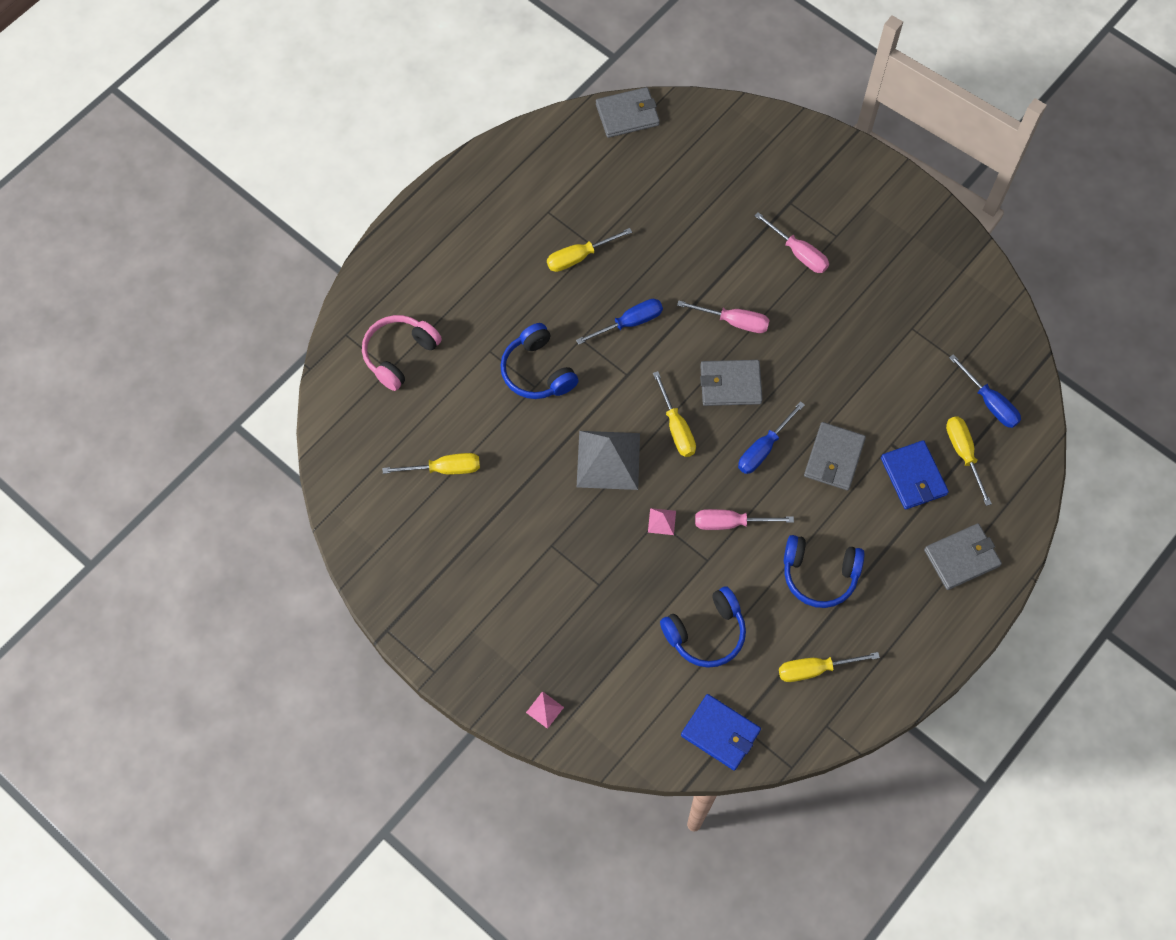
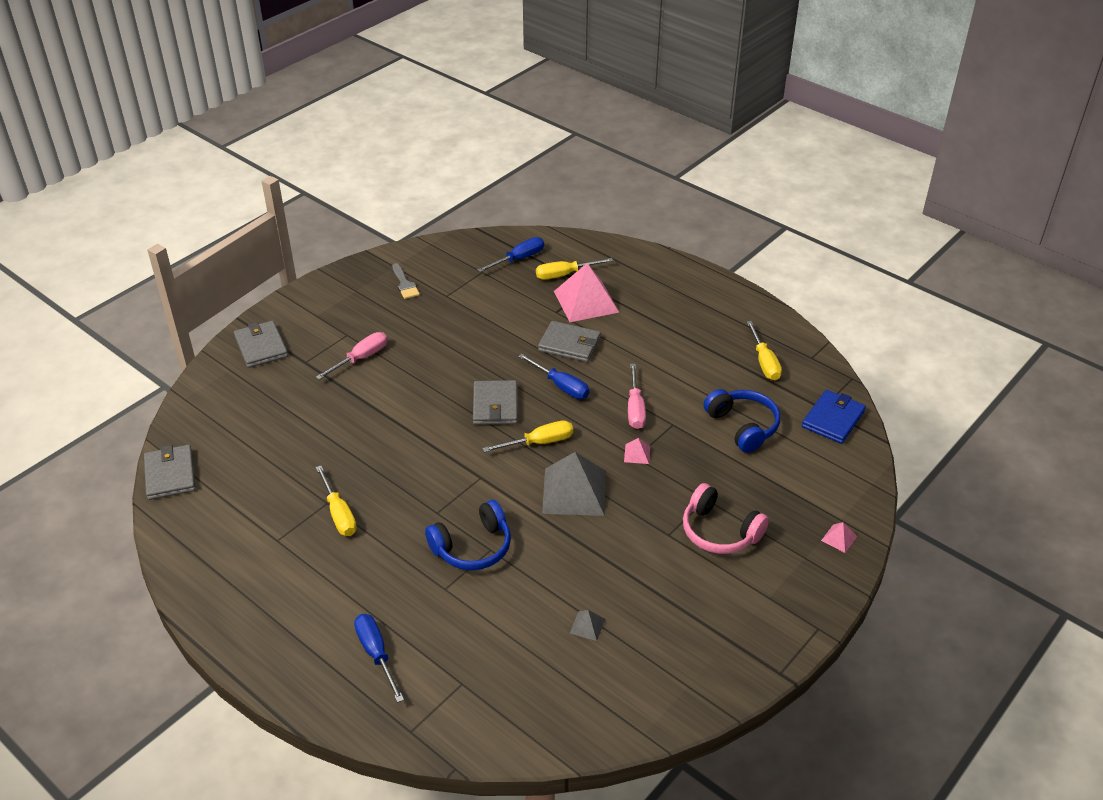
camera: 90 degrees left, 25 degrees down
(399, 355) = (443, 673): pink headphones -> pink headphones (719, 531)
(444, 469) = (587, 626): yellow screwdriver -> grey pyramid
(629, 323) = (422, 475): blue screwdriver -> blue screwdriver (376, 654)
(733, 321) = (428, 402): pink screwdriver -> none
(819, 574) = (679, 356): blue headphones -> none
(913, 476) = (586, 301): blue wallet -> pink pyramid
(929, 284) = (405, 284): none -> grey brush
(962, 558) = (656, 280): grey wallet -> grey wallet (261, 347)

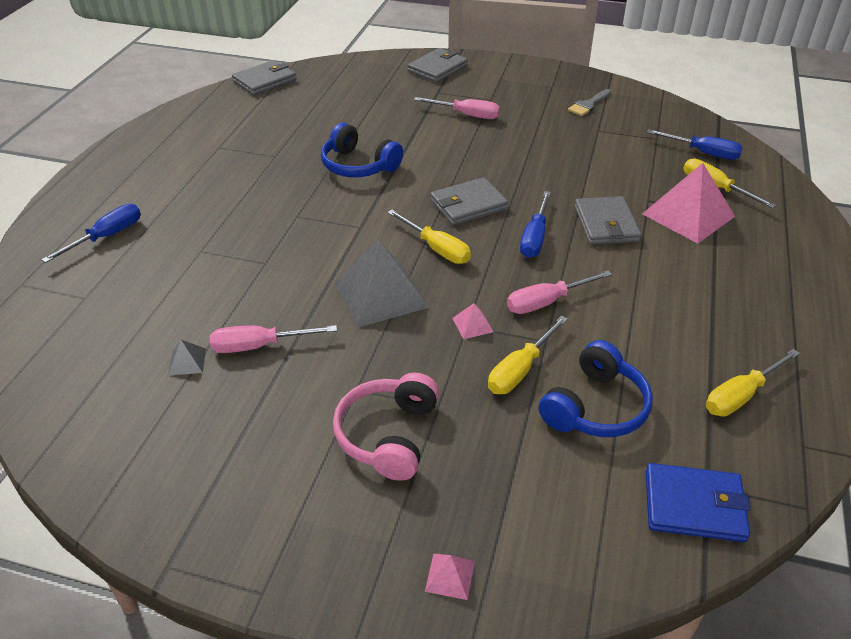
camera: 65 degrees right, 0 degrees up
(339, 514) = (265, 165): yellow screwdriver -> yellow screwdriver (520, 370)
(472, 547) = (263, 250): blue headphones -> blue headphones (358, 165)
(593, 577) = (259, 346): none -> pink screwdriver

